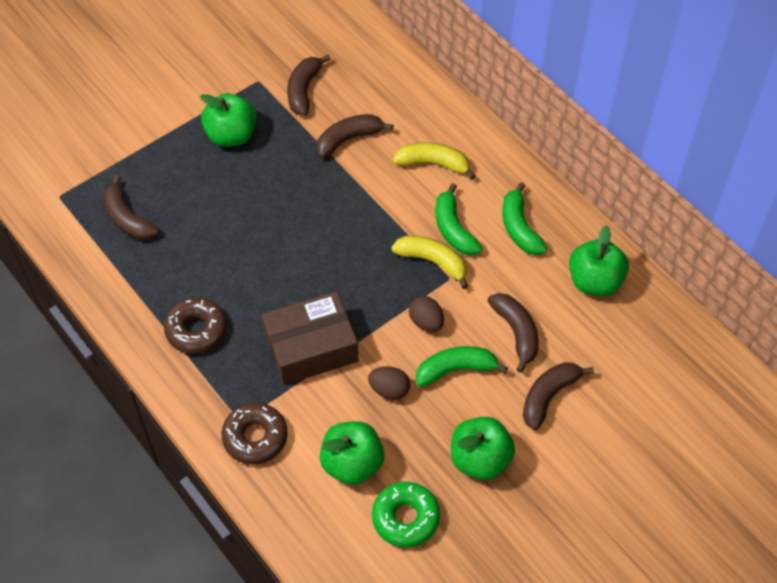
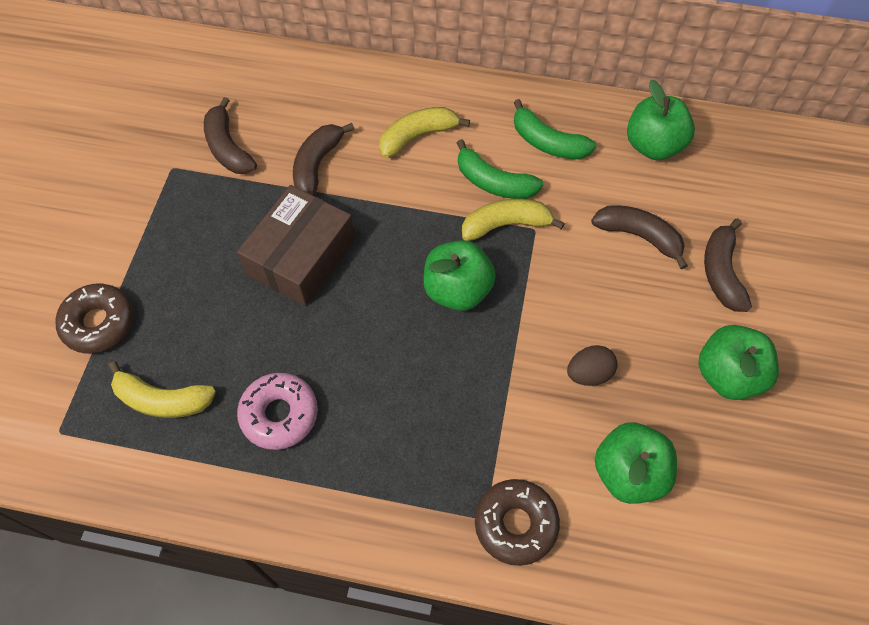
camera: 40 degrees left, 5 degrees up
(127, 219) = (163, 400): brown banana -> yellow banana
(183, 275) = (279, 414): none -> pink donut
(196, 330) = (349, 461): brown donut -> brown donut (99, 323)
(231, 135) = (195, 238): green apple -> green apple (457, 290)
(311, 347) = (478, 389): brown box -> brown box (301, 257)
(405, 518) = (726, 485): green donut -> none
(426, 322) = (556, 284): brown egg -> none
(455, 369) = (624, 308): green banana -> none

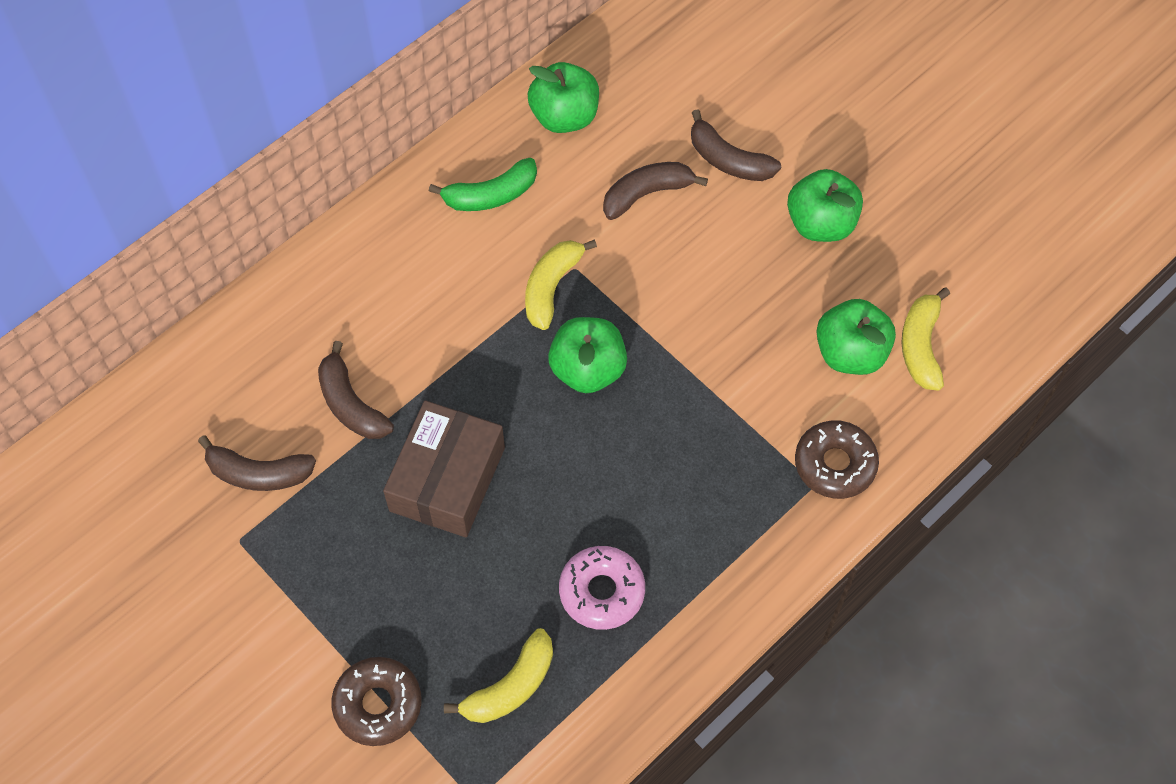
camera: 55 degrees left, 0 degrees up
(301, 257) = (447, 479): brown box -> brown box turned 45 degrees clockwise
(417, 136) = (391, 297): yellow banana -> yellow banana (921, 346)
(494, 182) = (498, 267): green banana -> none
(589, 373) = (745, 322): brown egg -> none

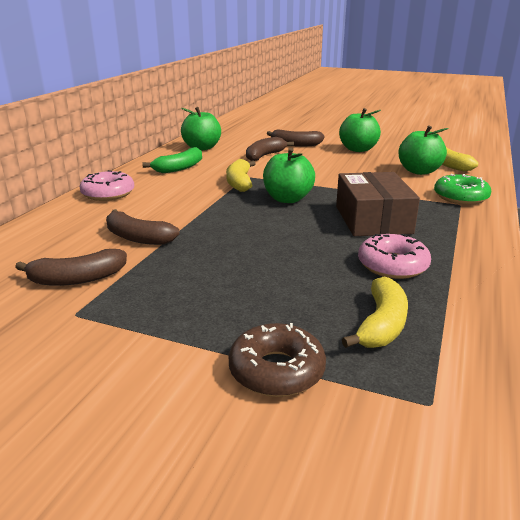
camera: 25 degrees left, 35 degrees down
(358, 254) = (108, 193): none -> pink donut
(447, 479) = (234, 249): brown box -> brown box (373, 219)
(834, 464) = (460, 197): brown donut -> green donut

